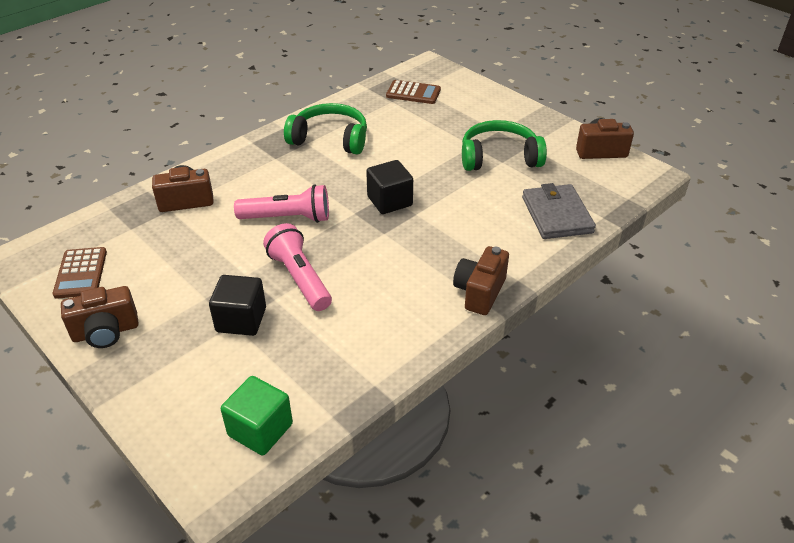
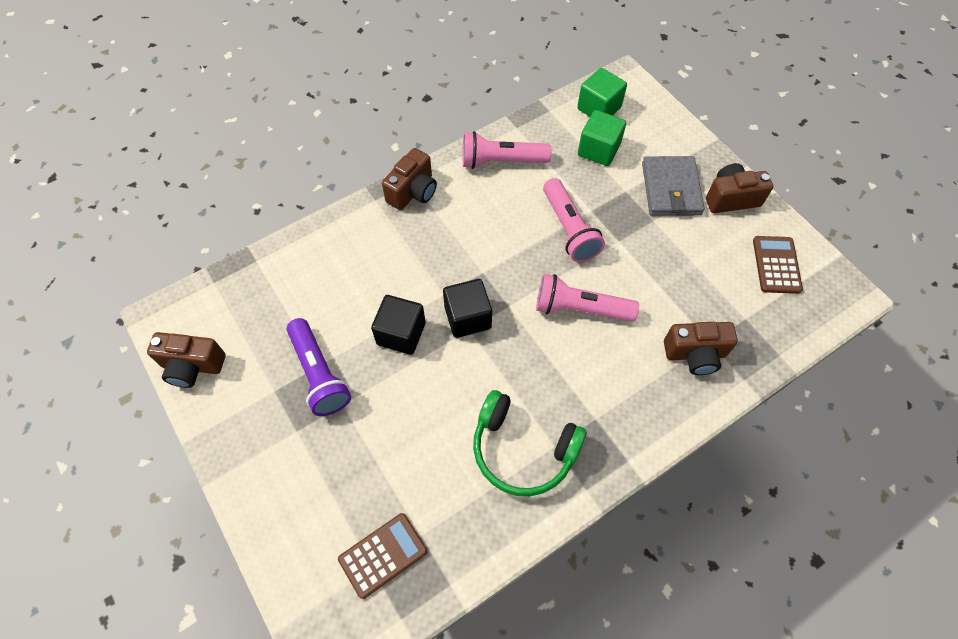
camera: 170 degrees left, 20 degrees up
(241, 320) = (619, 194): black cube -> black cube (401, 334)
(263, 368) = (598, 150): none -> green cube
(386, 338) = (501, 161): none -> pink flashlight
(413, 93) = (383, 555): brown calculator -> brown calculator turned 120 degrees clockwise
(499, 157) = (319, 374): green headphones -> purple flashlight
(556, 215) = (301, 270): grey wallet -> grey wallet (671, 189)

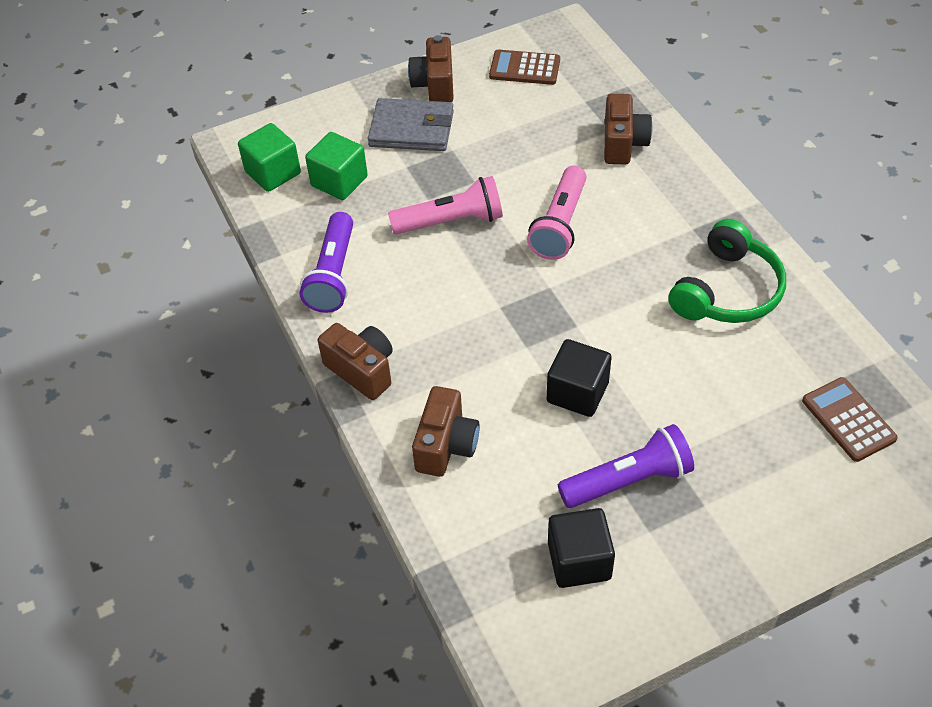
camera: 80 degrees left, 10 degrees down
(192, 366) = (608, 633): brown camera -> brown camera (446, 445)
(468, 317) = (561, 326): black cube -> black cube (579, 561)
(501, 161) = (333, 274): pink flashlight -> purple flashlight

